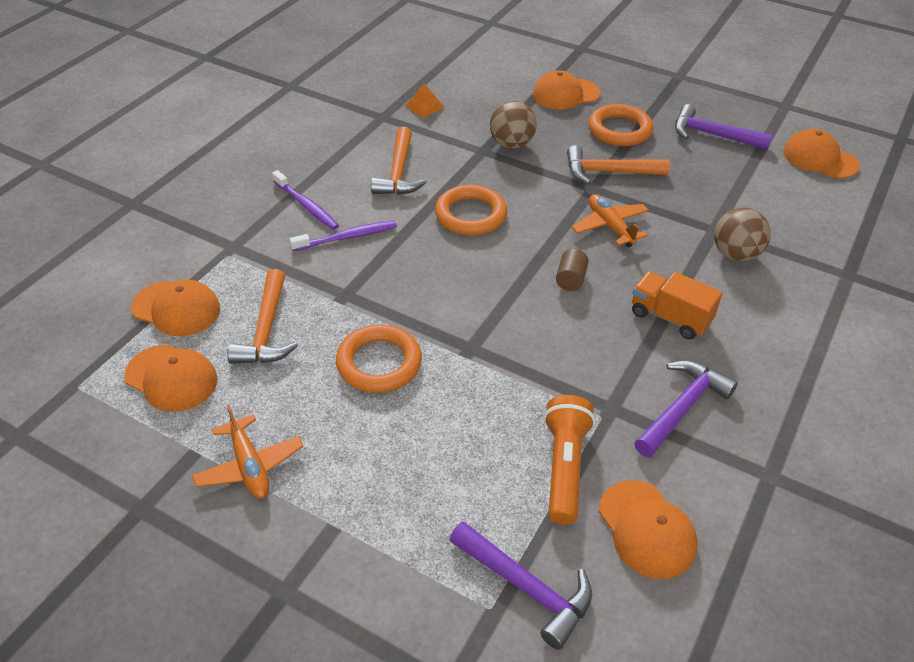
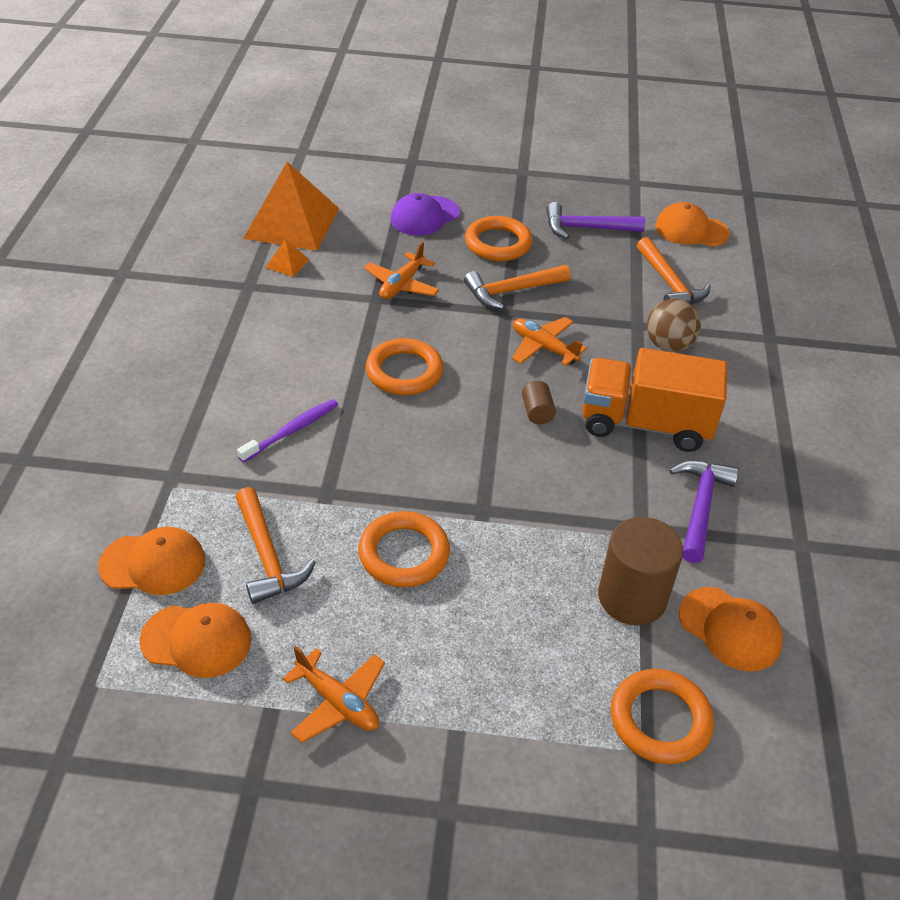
camera: 25 degrees left, 0 degrees up
(306, 206) = (227, 408): purple toothbrush -> none
(398, 172) = (303, 344): orange hammer -> orange hammer (669, 283)
(447, 76) = (292, 223): none -> orange pyramid
(511, 144) = (402, 285): brown ball -> orange plane
(526, 587) = (660, 720): purple hammer -> orange ring
(564, 467) = (632, 597): orange flashlight -> brown cylinder
(565, 94) = (424, 216): orange cap -> purple cap
(670, 318) = (645, 424): orange truck -> orange truck, size x1.68

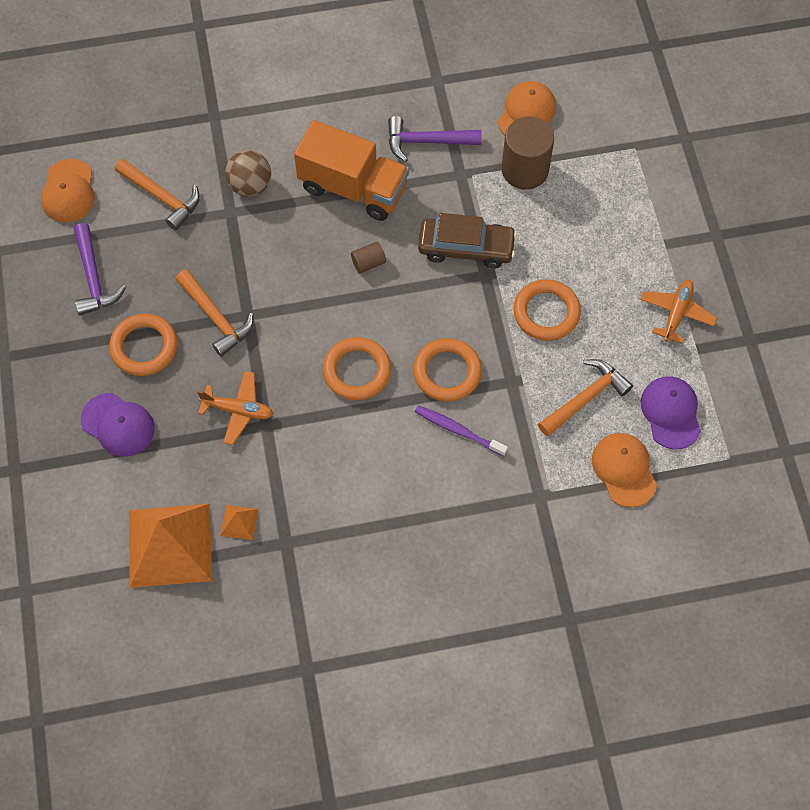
camera: 105 degrees left, 20 degrees up
(196, 640) = (671, 413): orange cap -> purple cap
(527, 502) = (466, 248): none -> brown car
(543, 347) = (287, 275): orange plane -> none
(645, 424) = (353, 188): orange truck -> orange truck turned 60 degrees counterclockwise
(660, 720) = (610, 141): orange ring -> orange ring (447, 372)
(669, 283) = (161, 197): orange hammer -> orange hammer turned 75 degrees clockwise

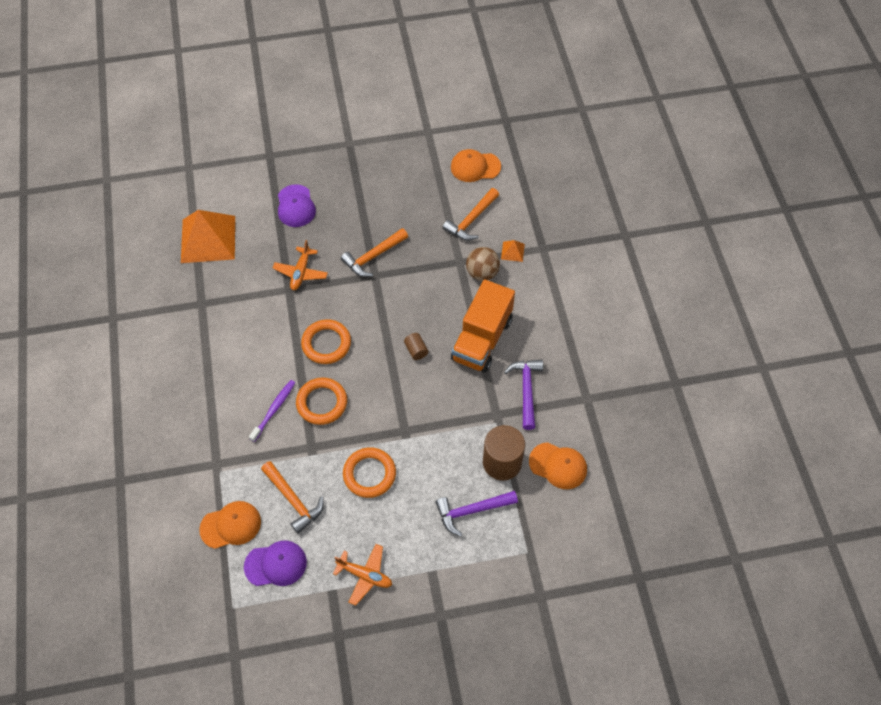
camera: 90 degrees right, 5 degrees down
(93, 278) = (406, 185): purple hammer -> purple hammer (472, 511)
(118, 425) = (296, 206): purple cap -> purple cap turned 45 degrees counterclockwise
(144, 347) = (352, 217): orange ring -> none
(239, 522) = (219, 276): orange pyramid -> orange pyramid (512, 251)
(466, 248) = (428, 417): brown car -> none

